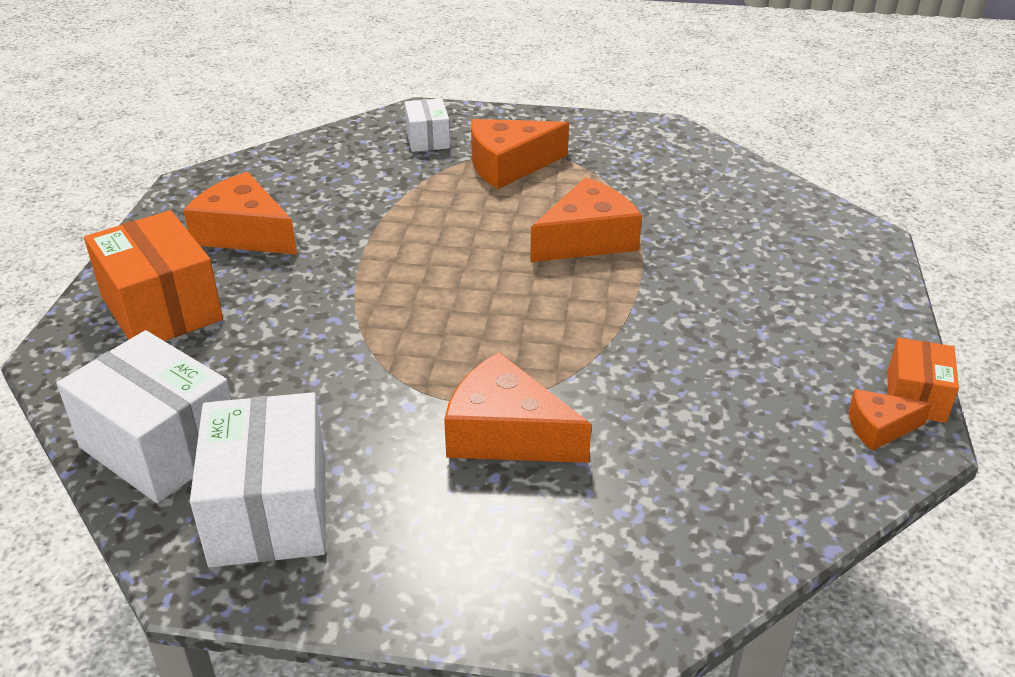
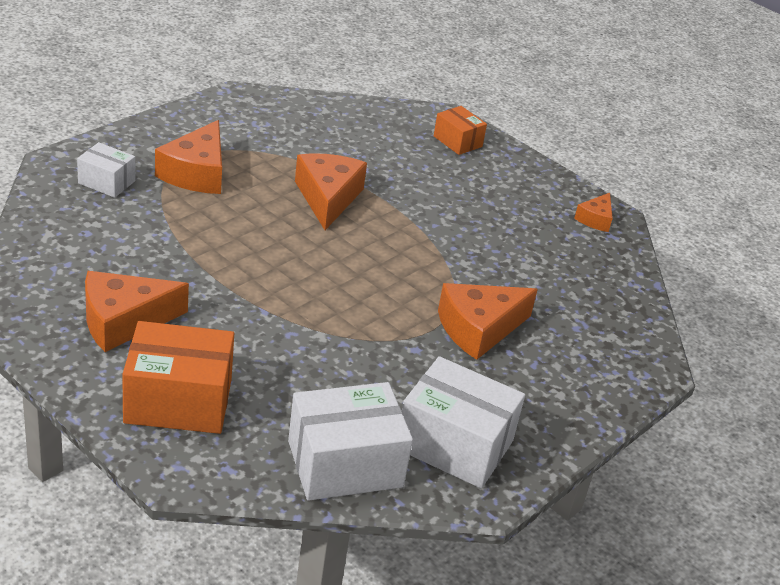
camera: 60 degrees left, 0 degrees up
(916, 396) = (585, 195): orange box -> orange box (457, 141)

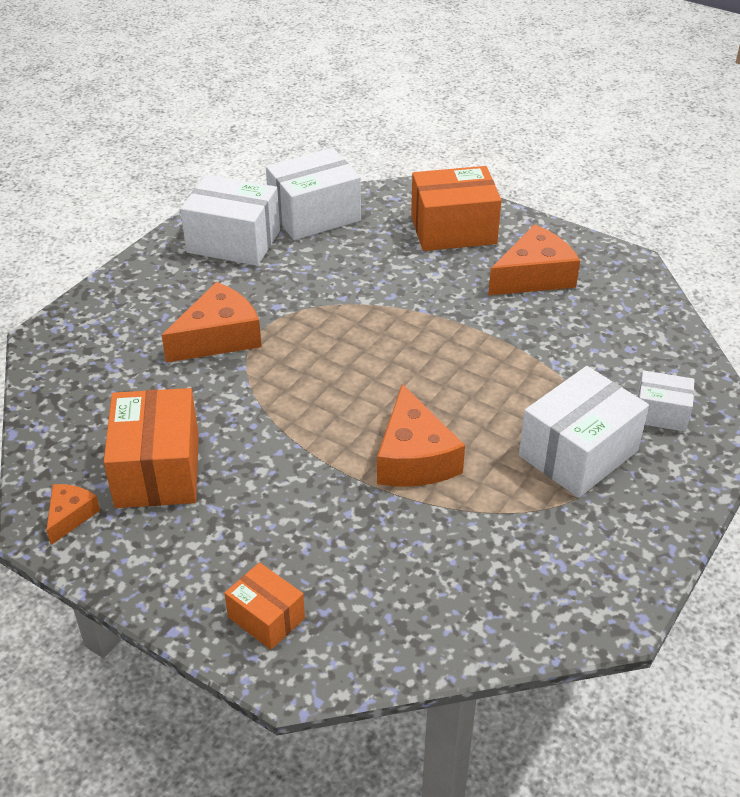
camera: 175 degrees right, 5 degrees up
(196, 173) = (578, 453): orange cheese -> white box
(532, 233) = (157, 470): none -> orange box

